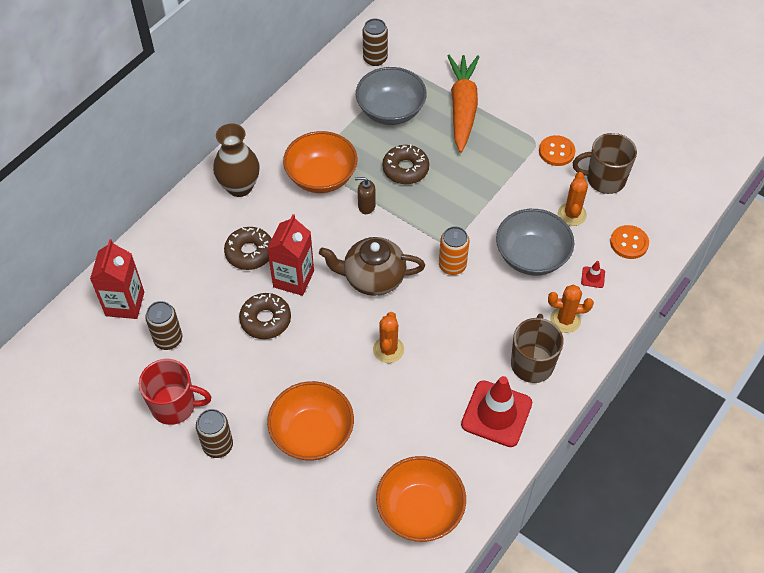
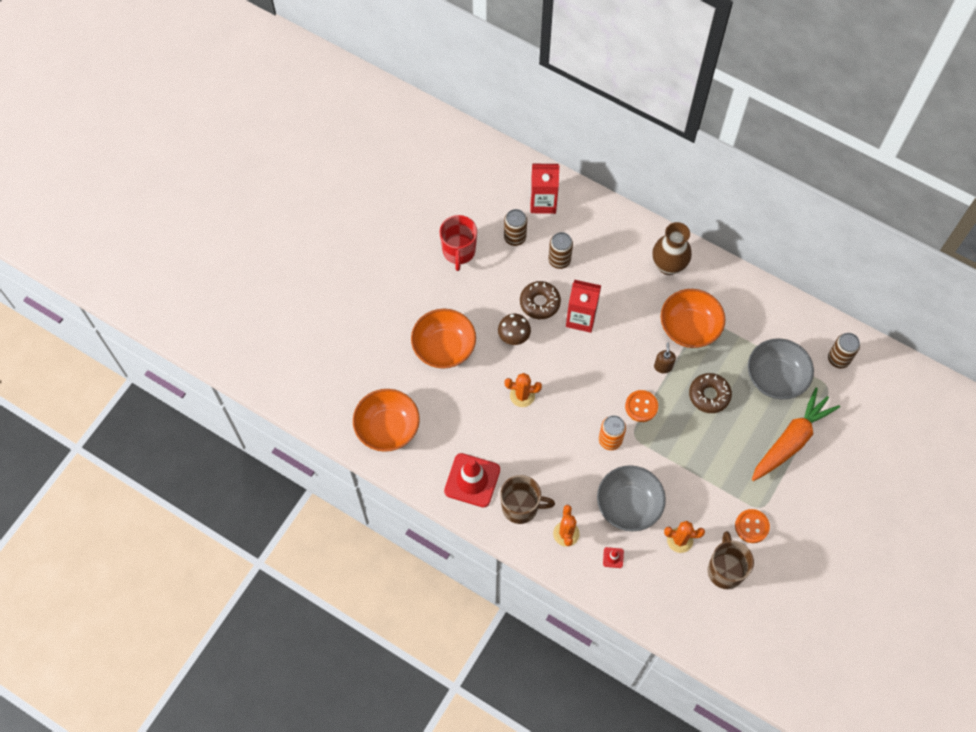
camera: 85 degrees right, 10 degrees up
(218, 445) = (429, 285): brown can -> brown can (559, 260)
(249, 252) = (602, 282): brown donut -> none
(307, 352) = (514, 336): none -> brown mushroom
(373, 278) = (589, 378): brown teapot -> none
(462, 108) = (791, 440): orange carrot -> orange carrot turned 45 degrees counterclockwise
(629, 243) = (654, 590): orange button -> orange button (641, 406)

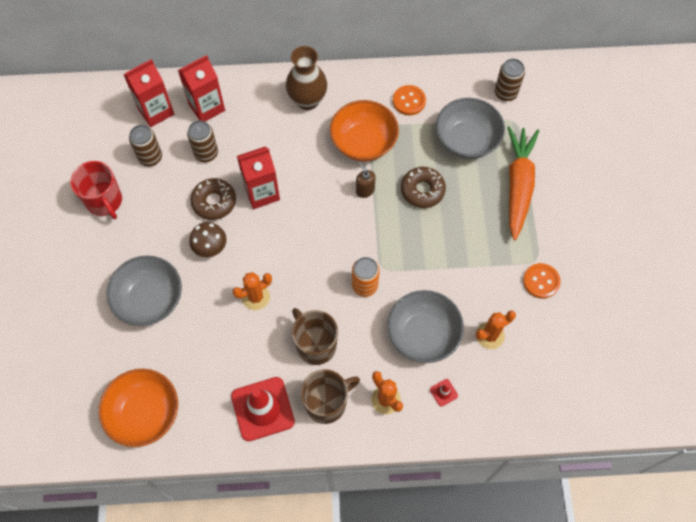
camera: 35 degrees left, 0 degrees up
(444, 347) = (150, 299): orange bowl -> grey bowl
(584, 223) = (206, 107): none -> red carton
(641, 406) = (371, 237): orange button -> orange button (409, 101)
(725, 570) = (547, 336): brown mug -> brown mug (315, 345)

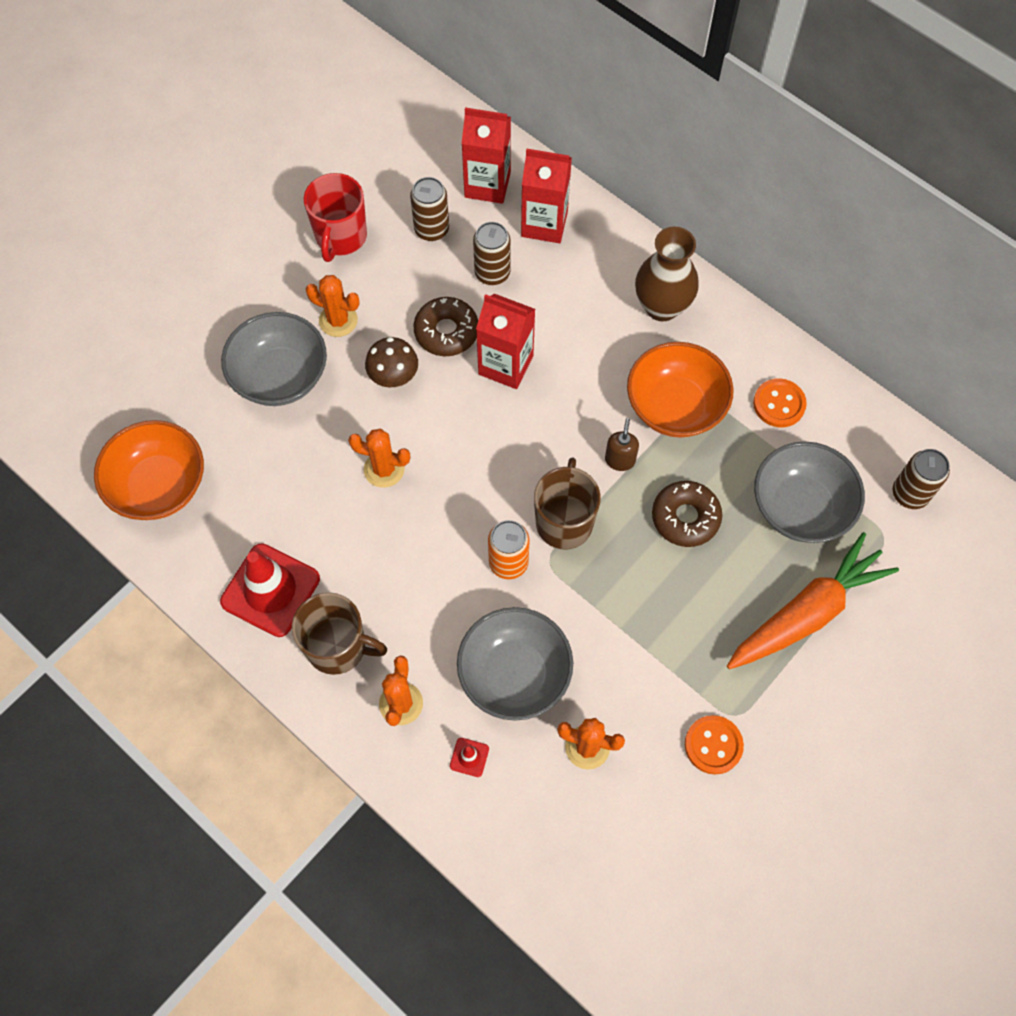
camera: 45 degrees right, 0 degrees up
(150, 245) = (338, 320): none -> orange cactus
(315, 345) = (391, 576): brown mug -> brown mug (564, 522)

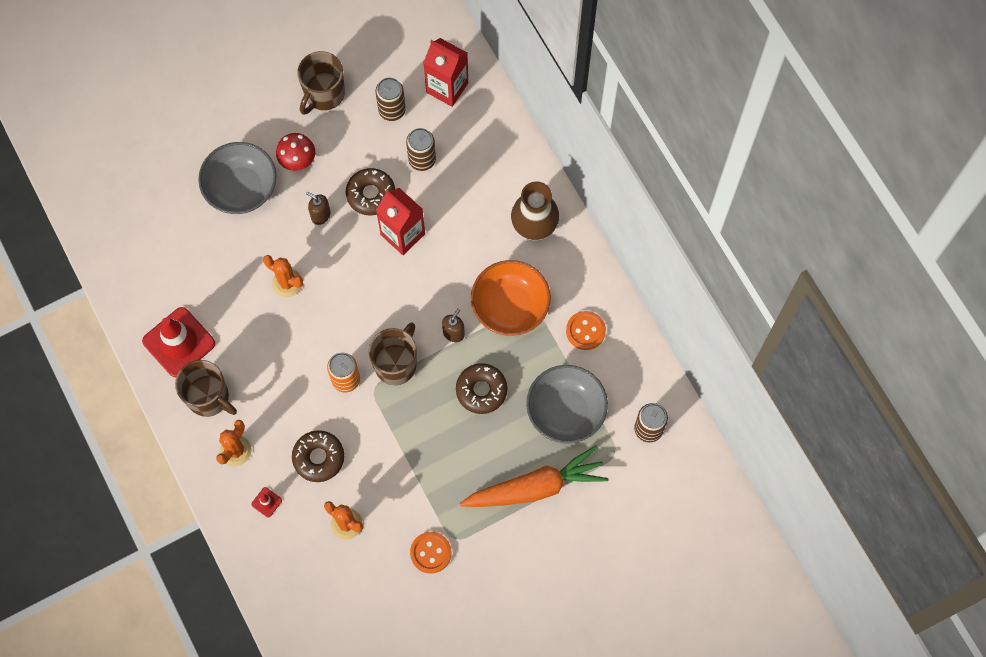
camera: 20 degrees right, 5 degrees up
(159, 485) = (130, 241): orange bowl -> none
(338, 320) = (297, 160): orange cactus -> red mushroom
(340, 237) = (324, 94): red mug -> brown mug
(393, 375) = (320, 215): brown mushroom -> brown soap dispenser
(514, 674) = (318, 458): grey bowl -> brown donut
(544, 224) = (476, 133): red carton -> none

